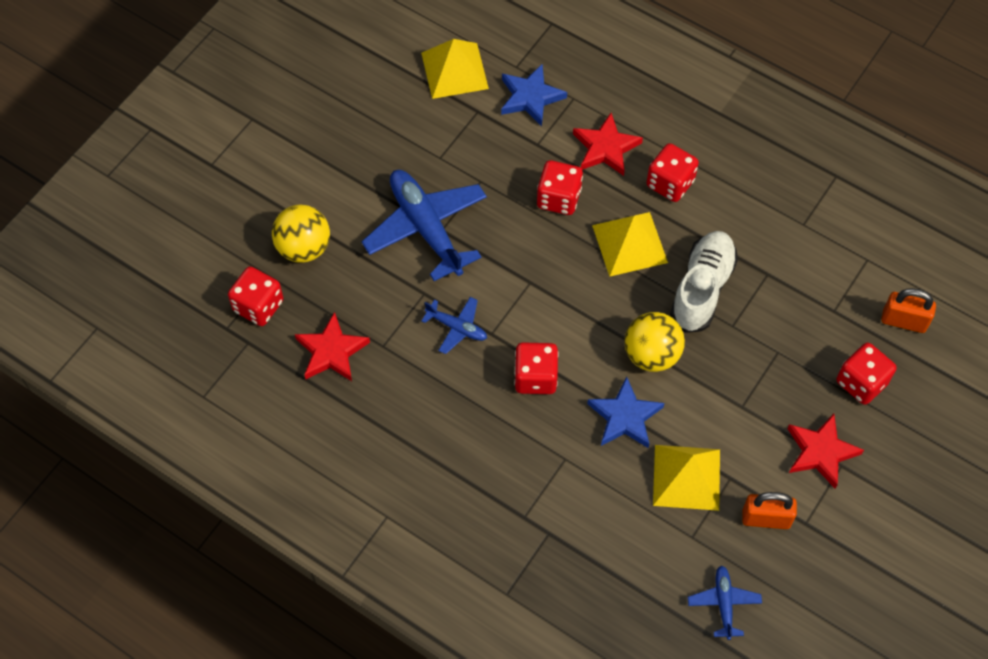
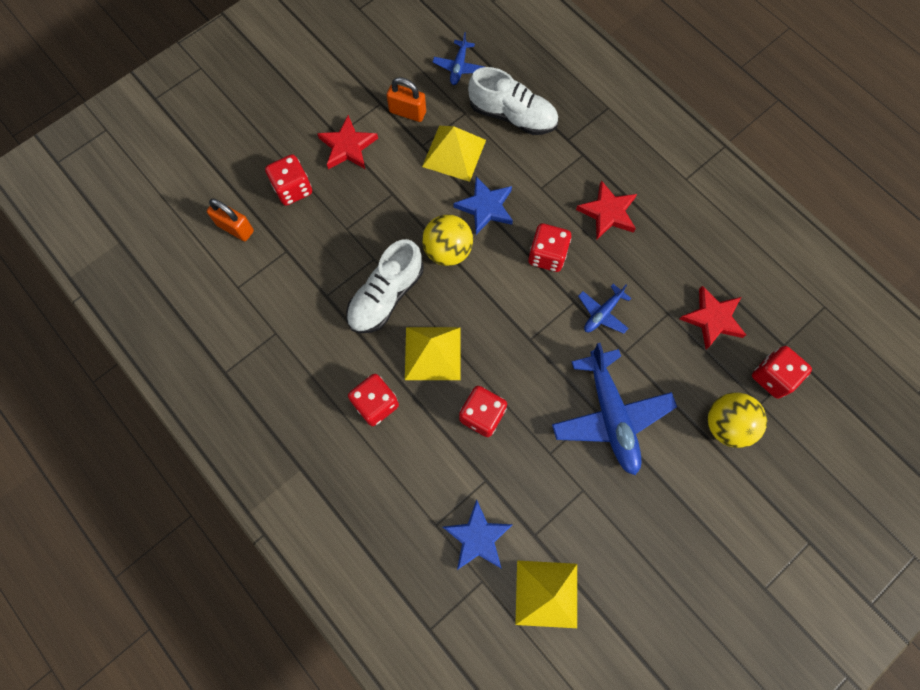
camera: 165 degrees left, 10 degrees up
(457, 328) = (602, 313): blue plane -> blue plane turned 90 degrees counterclockwise
(606, 148) = (422, 458): red star -> red star (607, 212)
(629, 548) = (512, 116): none -> white shoe

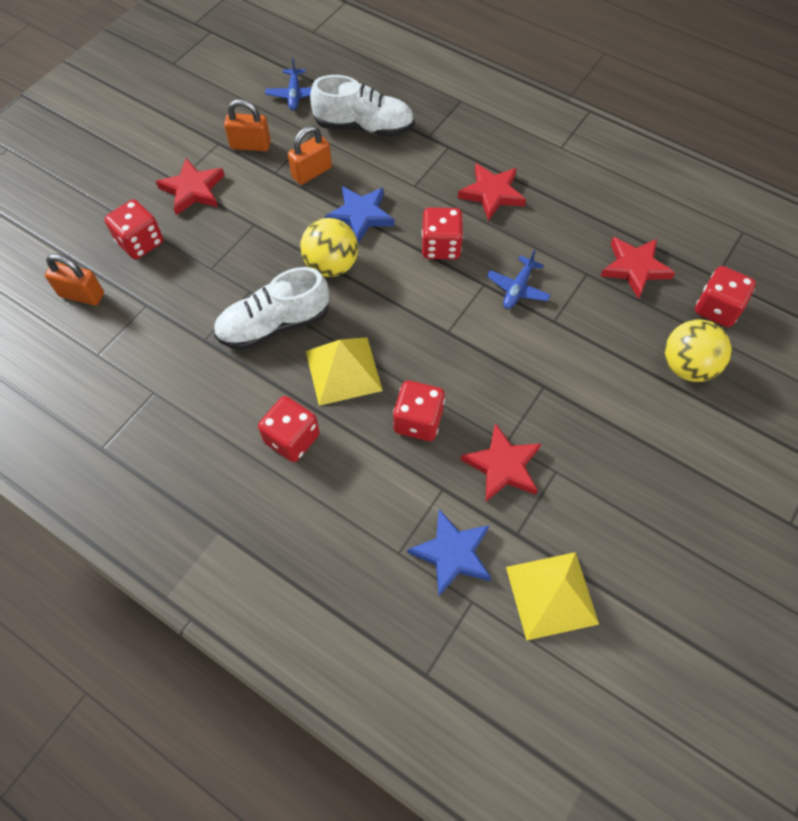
camera: 15 degrees left, 10 degrees down
(386, 296) = (274, 325): white shoe -> white shoe turned 45 degrees clockwise
(454, 153) = (311, 172): yellow pyramid -> orange padlock
(540, 474) = (502, 466): none -> red star
(611, 416) = (561, 387): blue plane -> none

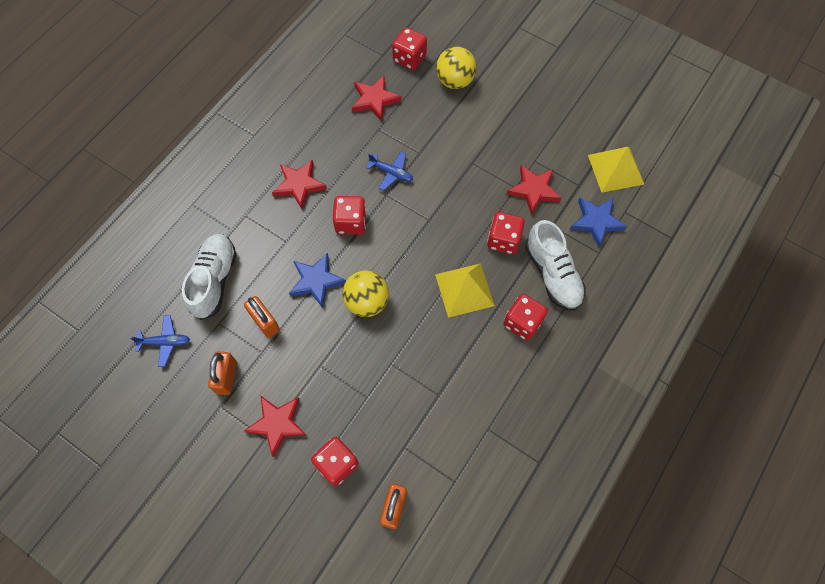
camera: 90 degrees left, 5 degrees up
(274, 325) = (424, 342): white shoe -> white shoe (552, 274)

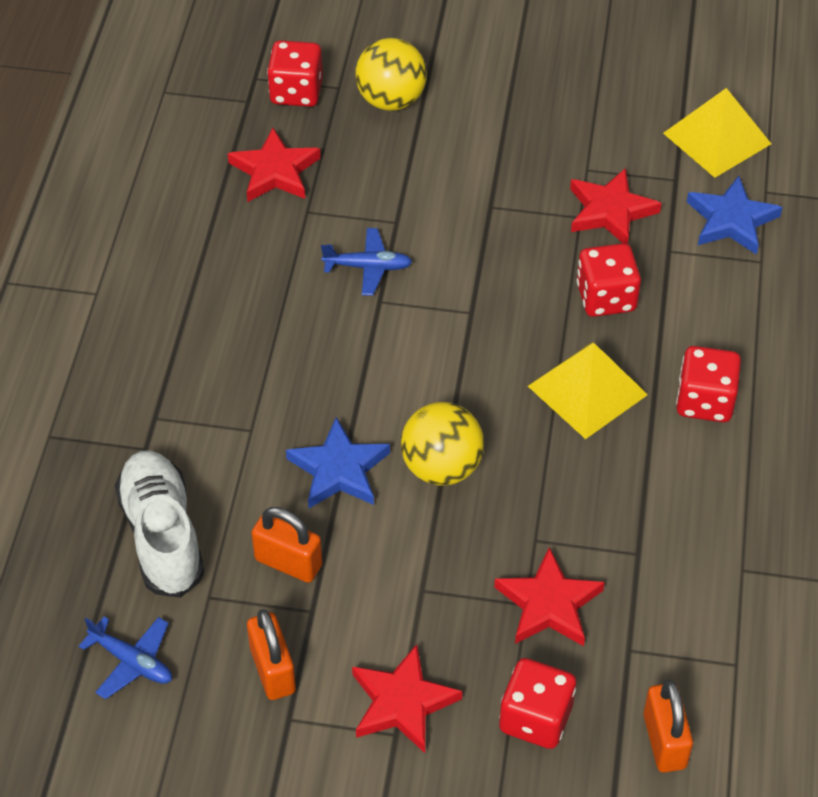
camera: 25 degrees left, 15 degrees down
(165, 342) = (132, 662): blue plane -> blue plane turned 60 degrees clockwise
(299, 185) = (223, 340): red star -> red star (549, 604)
(351, 222) = (344, 363): red dice -> none
(552, 274) = (709, 317): white shoe -> none

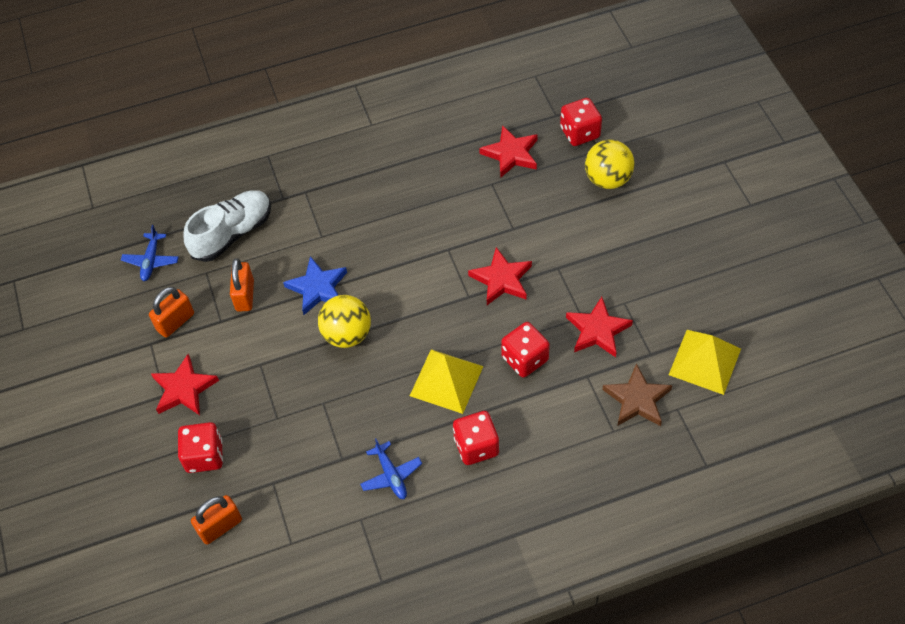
camera: 65 degrees right, 5 degrees up
(368, 267) = (469, 232): blue plane -> blue plane (391, 475)
(549, 604) = (282, 429): red star -> red star (501, 279)
(731, 220) = (637, 399): blue star -> brown star

